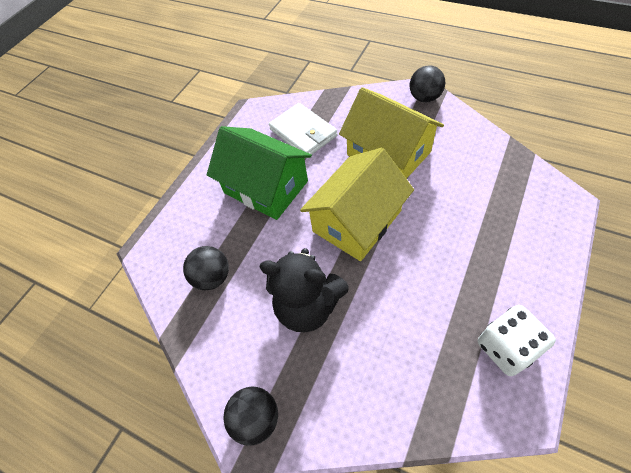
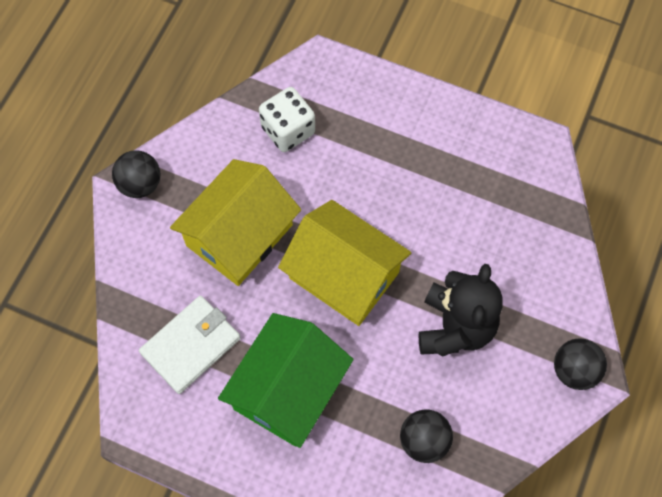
camera: 100 degrees left, 10 degrees up
(506, 347) = (486, 147): white dice -> white dice (288, 130)

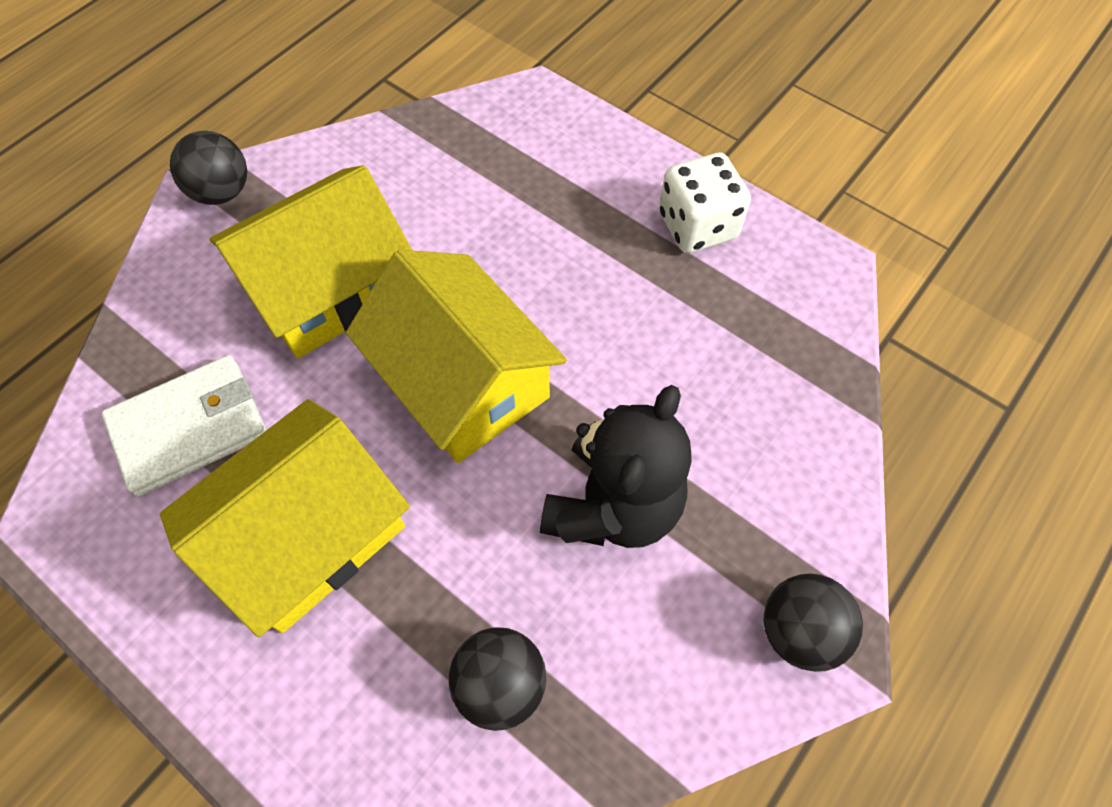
camera: 15 degrees right, 5 degrees down
(288, 130) = (455, 169): white dice -> white dice (697, 226)
(288, 390) = (308, 535): green house -> yellow house

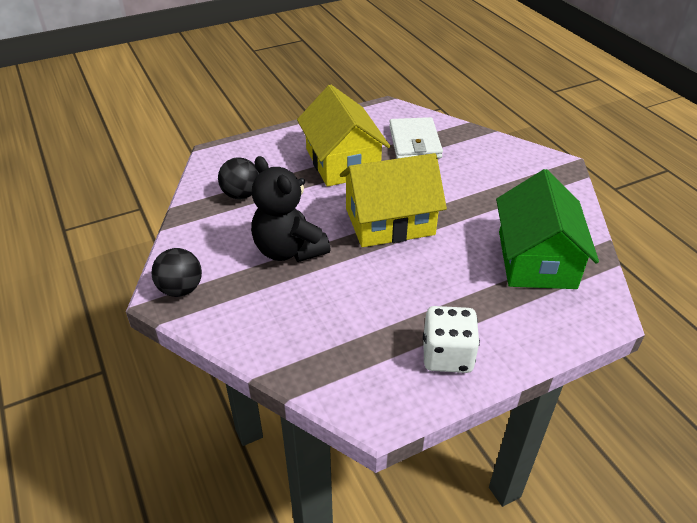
camera: 115 degrees right, 20 degrees down
(222, 192) = (557, 171): black ball -> none
(330, 289) = (472, 192): yellow house -> none
(464, 176) = (536, 259): none -> green house

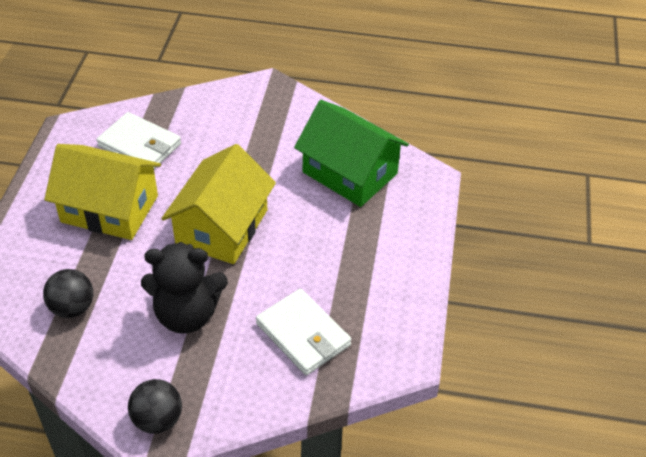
camera: 55 degrees left, 5 degrees up
(334, 326) = (303, 334): none -> white wallet
(447, 355) = (391, 285): white dice -> none

